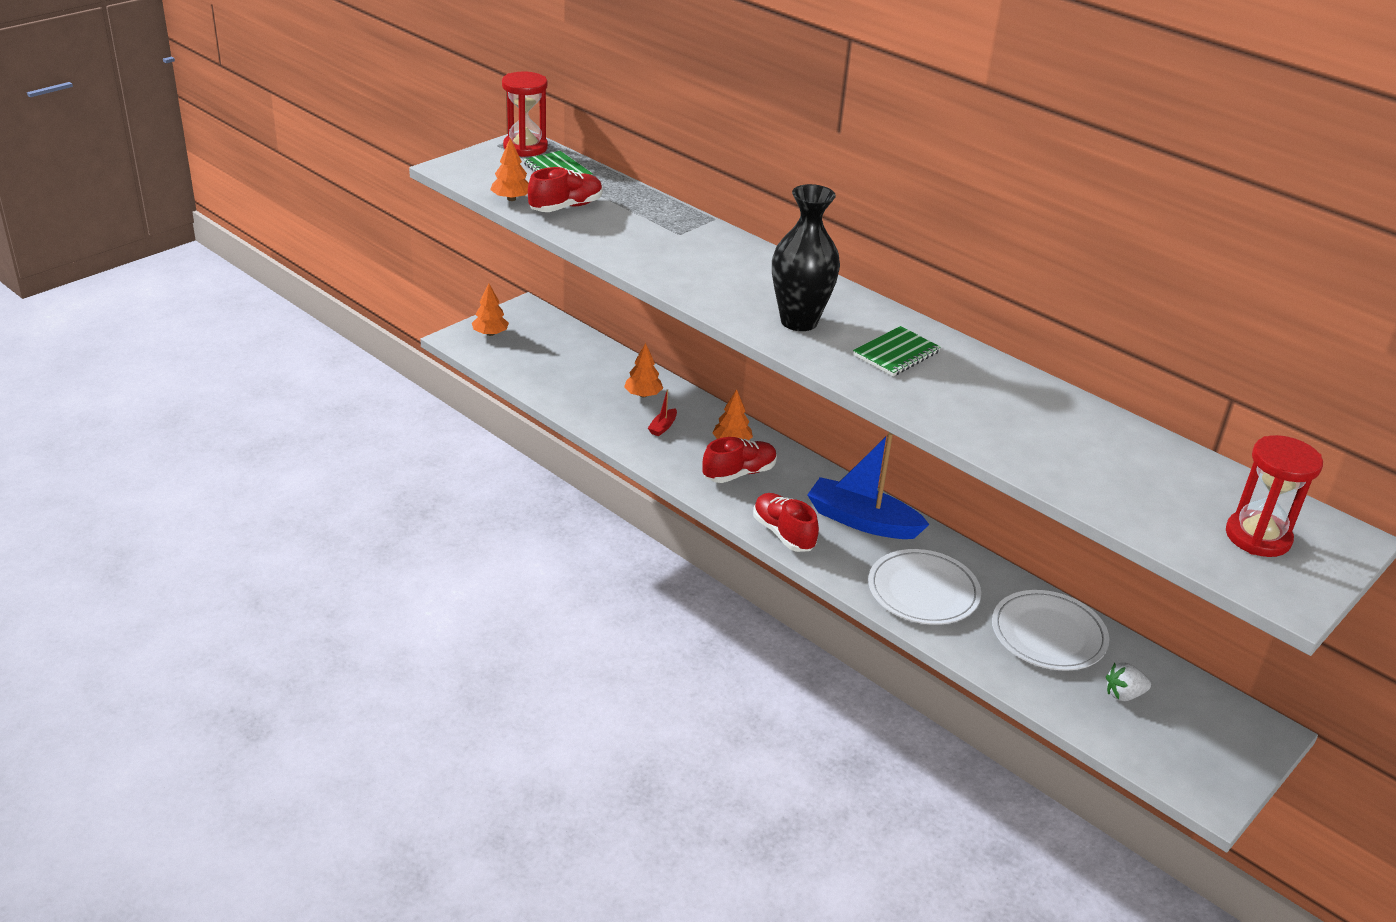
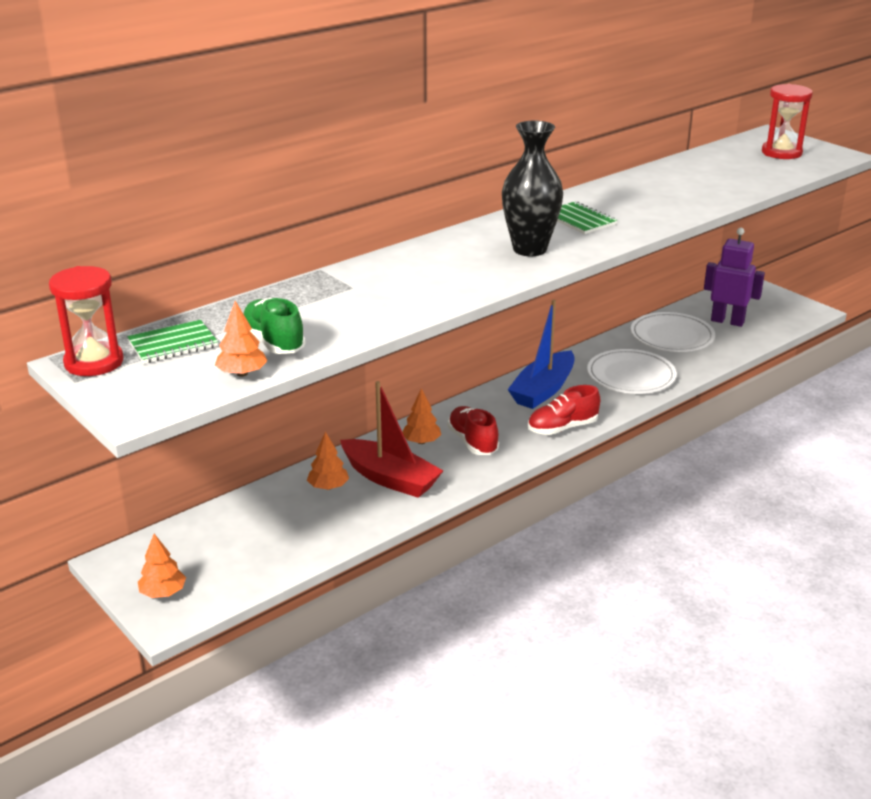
camera: 80 degrees left, 5 degrees down
(566, 207) = (273, 342): red shoe -> green shoe
(663, 427) = (390, 478): red boat -> red boat, size x2.47
(1123, 694) = (727, 321): white strawberry -> purple robot

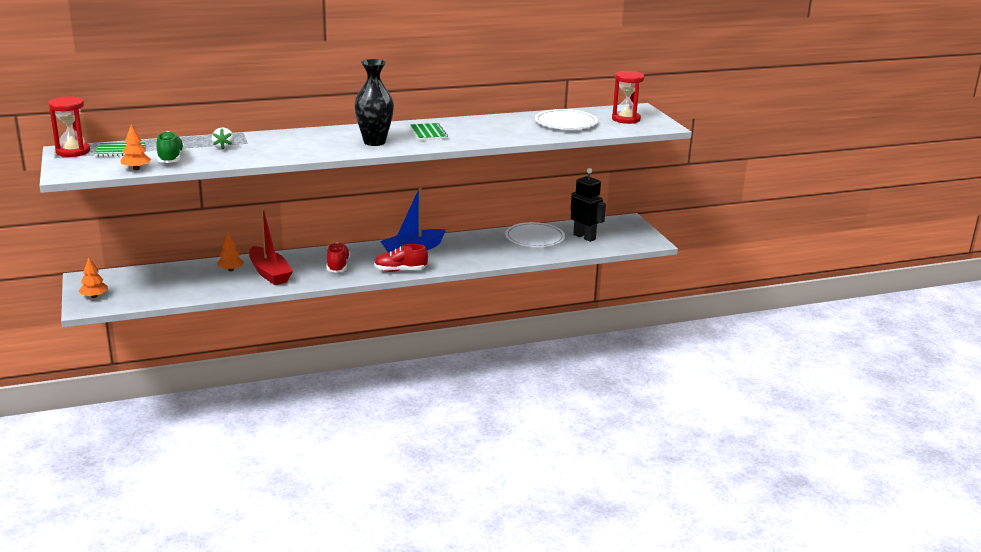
camera: 20 degrees right, 5 degrees down
(328, 303) = (223, 147): none -> white strawberry
(421, 441) = (308, 260): orange tree -> none
(631, 375) = (479, 253): white plate -> white plate (566, 123)
(727, 321) = (584, 237): purple robot -> black robot

